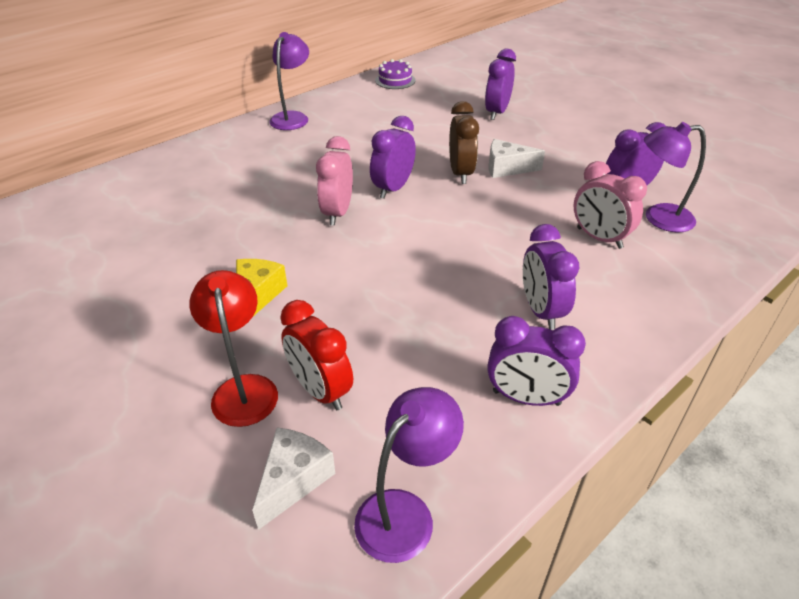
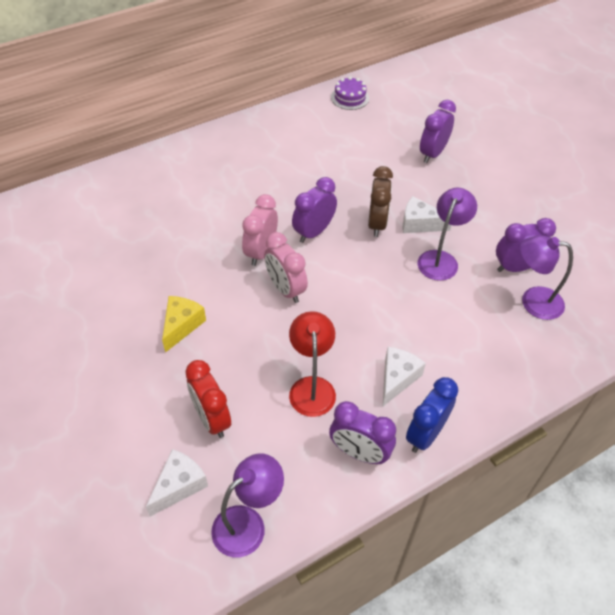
camera: 10 degrees right, 10 degrees up
(244, 388) = (158, 407): red lamp -> red lamp (311, 387)
(292, 117) = (246, 134): purple lamp -> purple lamp (441, 259)
(541, 311) = (397, 378): purple clock -> white cheese
(599, 238) = (472, 314): pink clock -> pink clock (285, 289)
(599, 364) = (425, 434): none -> blue clock

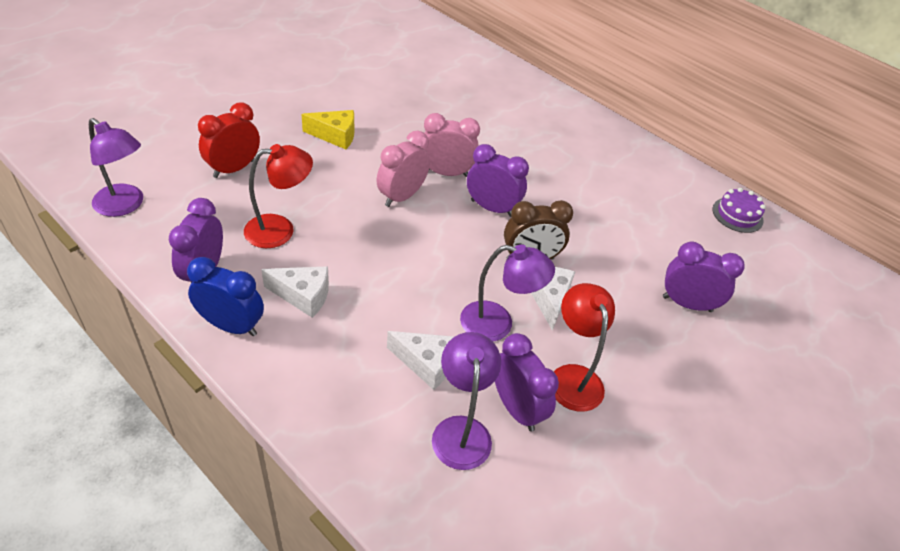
camera: 70 degrees right, 5 degrees down
(179, 485) = (163, 160): white cheese -> white cheese (426, 363)
(491, 231) = (572, 377): none -> red lamp

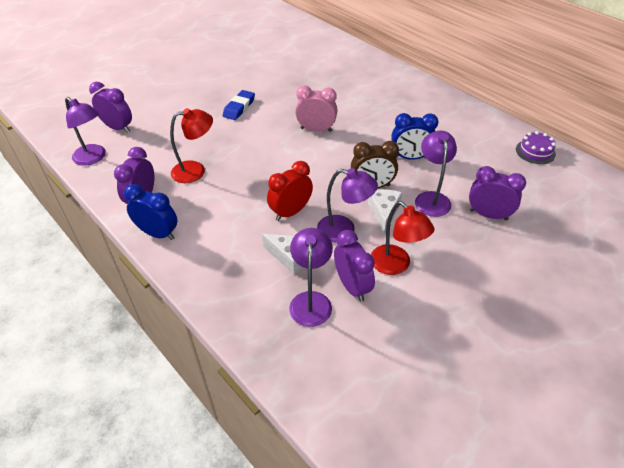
camera: 10 degrees right, 0 degrees up
(234, 169) = (167, 132): red clock -> red clock (290, 212)
(303, 296) = (208, 213): white cheese -> none
(335, 136) = (239, 108): yellow cheese -> blue eraser
(402, 196) = (282, 146): pink clock -> none
(492, 208) = (347, 152): purple clock -> purple clock (118, 128)
(572, 377) = (396, 265): red lamp -> red lamp turned 150 degrees clockwise
(577, 218) = (410, 157): none -> blue clock
(610, 278) = (431, 198): none -> purple lamp

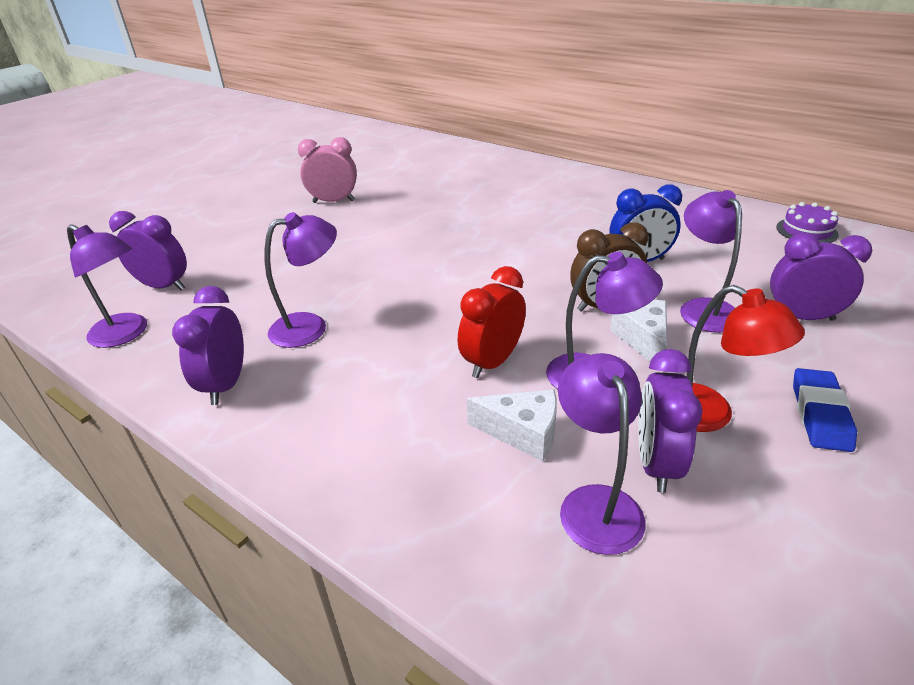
camera: 10 degrees left, 10 degrees down
(158, 233) = (267, 434): blue clock -> none
(195, 171) = (310, 327): red lamp -> purple lamp
(239, 108) = (354, 236): blue eraser -> blue eraser (820, 414)
(316, 130) = (482, 247): pink clock -> pink clock (333, 201)
(352, 286) = (656, 463): purple clock -> purple clock turned 135 degrees counterclockwise

